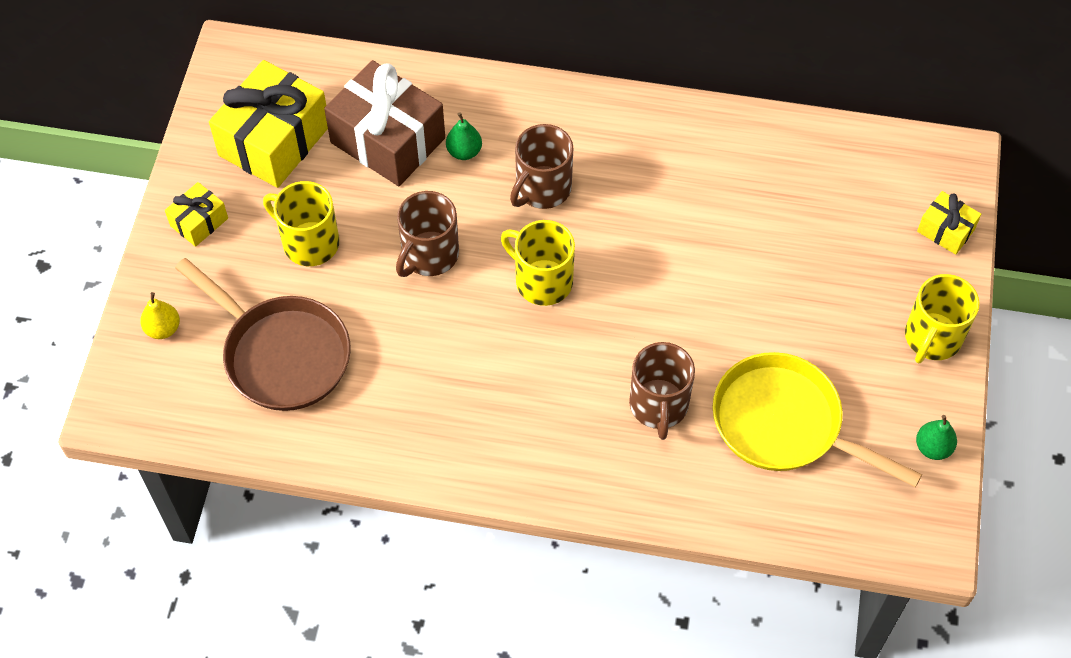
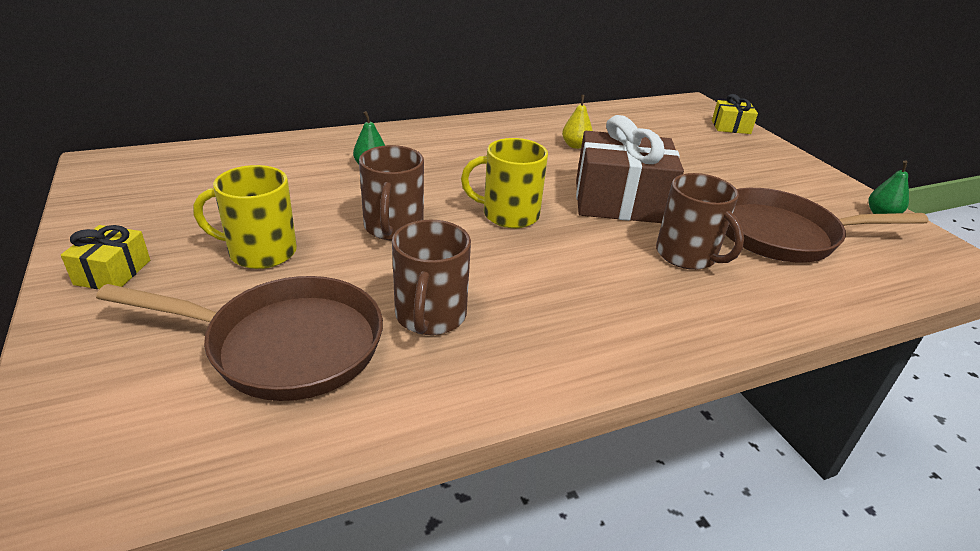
camera: 35 degrees left, 25 degrees down
(163, 329) = (99, 377): yellow pear -> yellow pear (575, 146)
(274, 140) = (177, 200): yellow gift -> none
(387, 140) = (296, 176): brown gift -> brown gift (620, 201)
(542, 189) = (454, 170): brown mug -> brown mug (430, 316)
(784, 424) = (783, 234): yellow pan -> brown pan
(932, 338) = (796, 168): yellow mug -> none

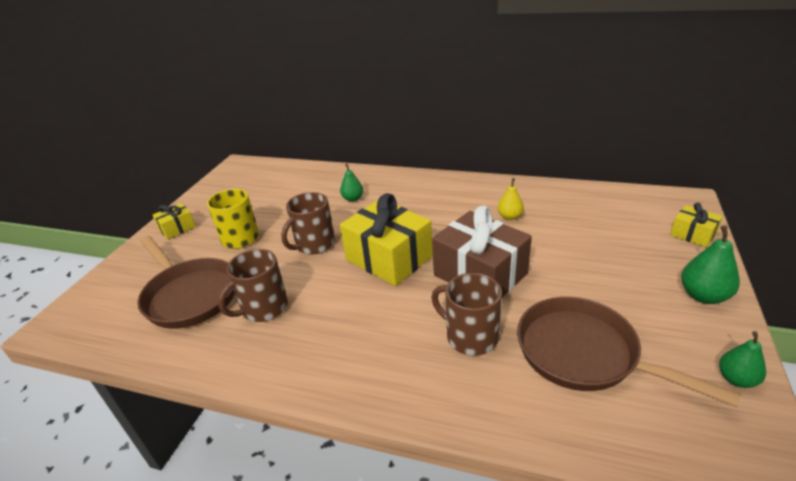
camera: 45 degrees right, 0 degrees up
(508, 215) = (388, 258): yellow mug -> yellow gift
(687, 255) = (470, 336): brown mug -> brown mug turned 120 degrees clockwise
(794, 167) = (703, 296): none -> green pear

